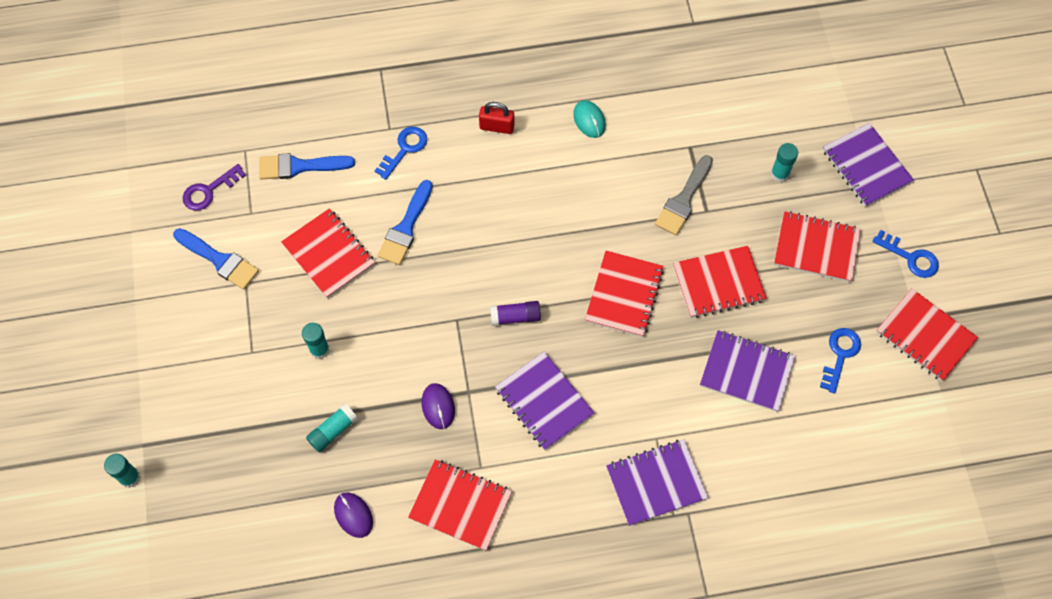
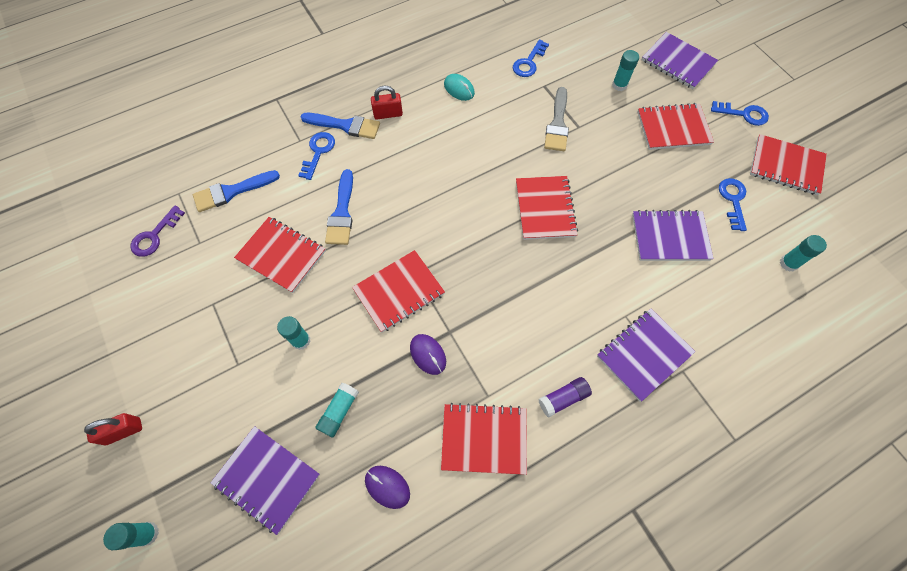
camera: 20 degrees left, 0 degrees up
(131, 379) = (123, 431): none -> red padlock
(219, 260) = (181, 292): blue brush -> blue brush (345, 125)
(515, 317) = (464, 255): purple glue stick -> purple glue stick (563, 398)
(544, 402) = (518, 318): purple notebook -> purple notebook (267, 479)
(685, 111) = (529, 62): none -> blue key
(718, 283) = (614, 176): red notebook -> red notebook (399, 292)
(863, 445) = (788, 263): none -> turquoise glue stick

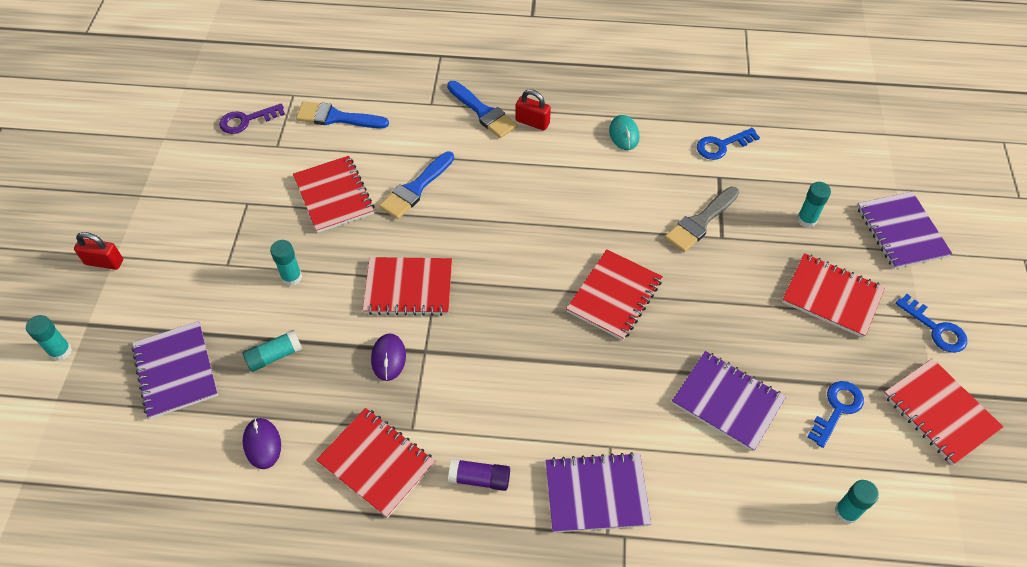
camera: 35 degrees right, 10 degrees down
(318, 152) = (438, 123): blue key -> none

